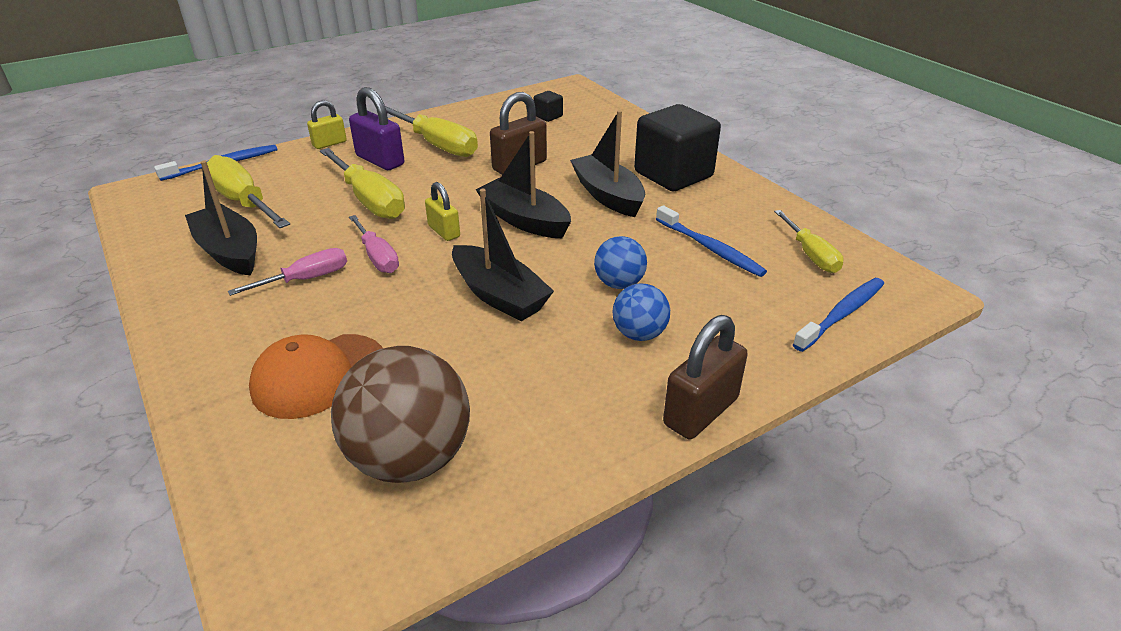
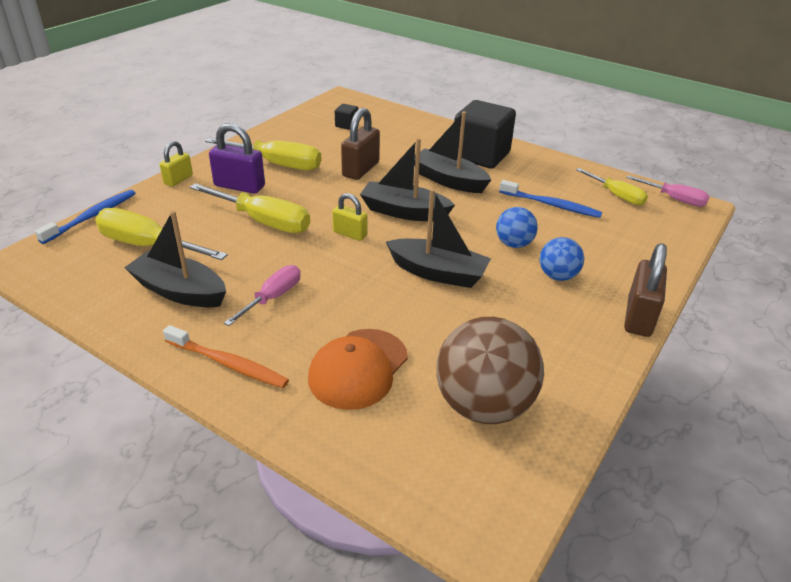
camera: 25 degrees left, 0 degrees up
(204, 334) = (228, 363): none -> orange toothbrush
(377, 257) = (315, 266): pink screwdriver -> pink screwdriver (674, 199)
(841, 314) = (666, 231): blue toothbrush -> none

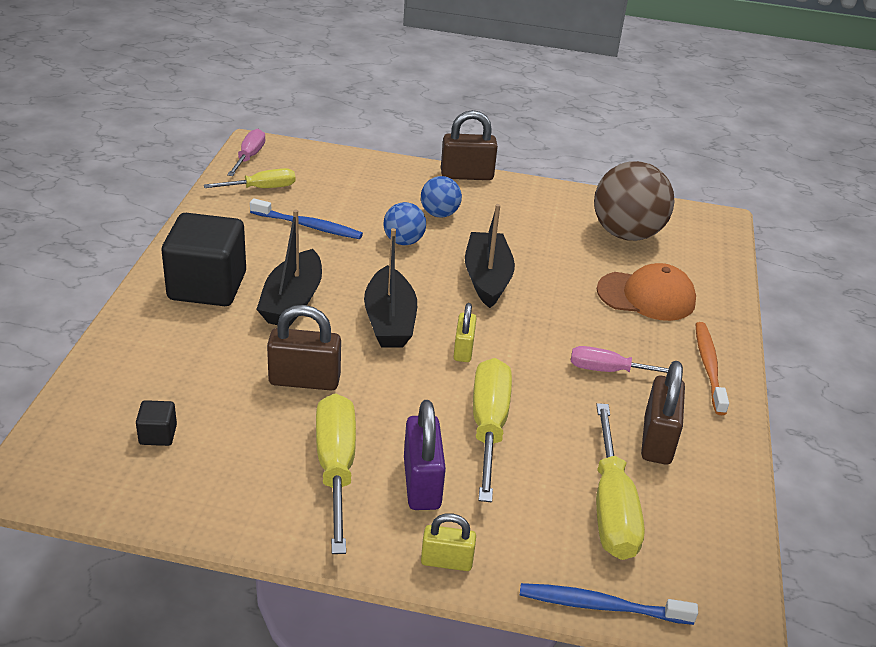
camera: 115 degrees left, 0 degrees up
(180, 291) = (657, 440): black boat -> brown padlock
(551, 205) = (308, 226): blue toothbrush -> blue toothbrush turned 105 degrees clockwise
(616, 195) = (261, 188): yellow screwdriver -> yellow screwdriver turned 45 degrees clockwise

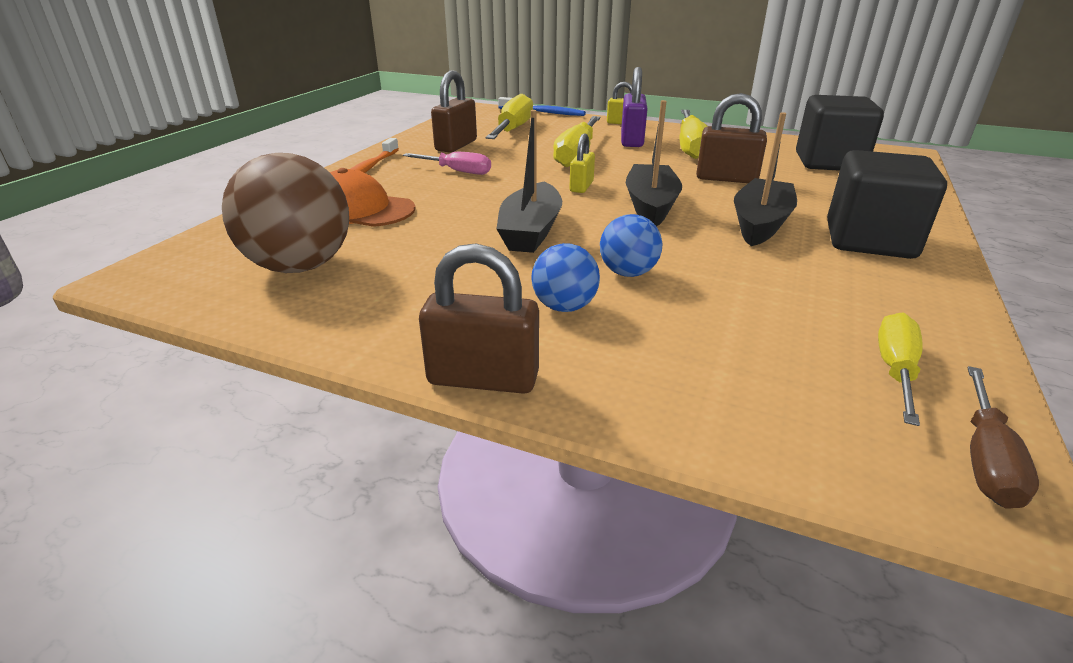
camera: 165 degrees left, 5 degrees down
(158, 435) = (829, 162): black cube -> black cube, size x2.38
(249, 157) = (985, 458): pink screwdriver -> brown screwdriver
(261, 188) = (895, 370): yellow screwdriver -> yellow screwdriver turned 120 degrees clockwise
(308, 226) = (775, 300): blue toothbrush -> none

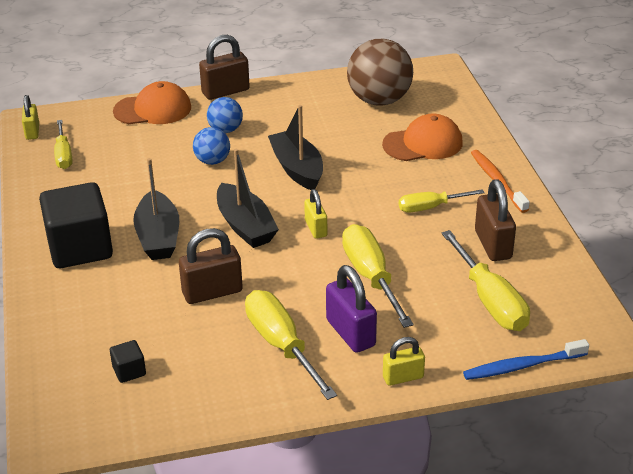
camera: 145 degrees right, 5 degrees up
(457, 171) = (430, 207): pink screwdriver -> yellow screwdriver
(663, 399) = (153, 109): none -> orange cap
(829, 162) = (129, 371): black cube -> black cube, size x0.42
(985, 458) = (32, 132): brown screwdriver -> yellow padlock

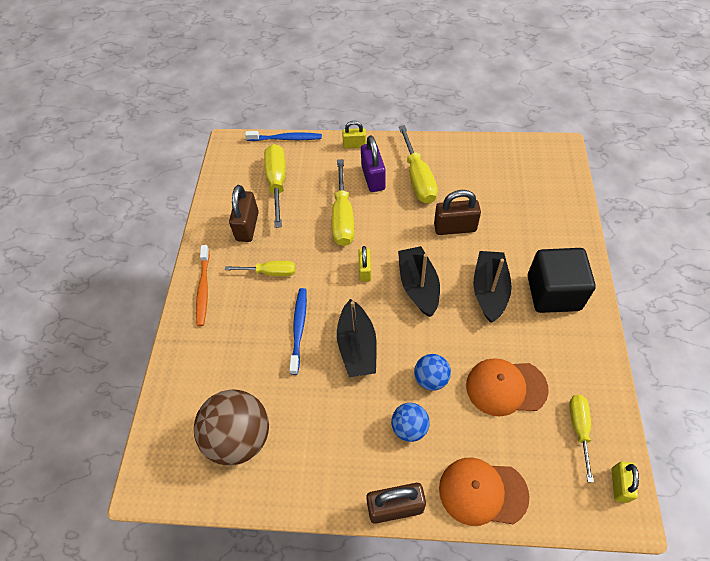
camera: 160 degrees left, 20 degrees up
(129, 371) = (515, 179): black cube -> none
(367, 170) = (299, 329): none -> blue toothbrush
(423, 144) = (234, 353): orange cap -> orange cap (506, 387)

